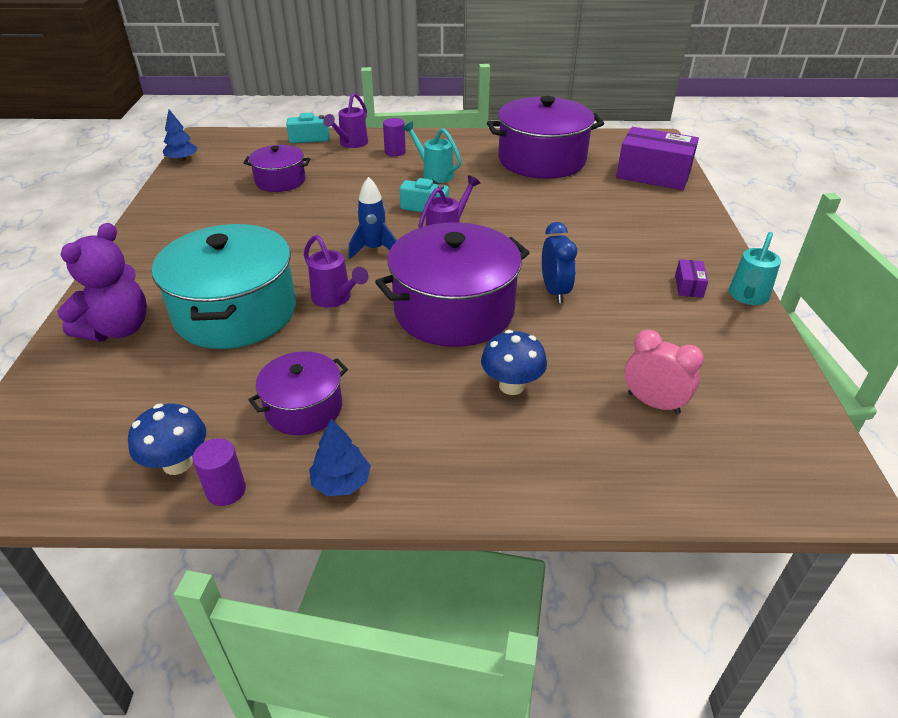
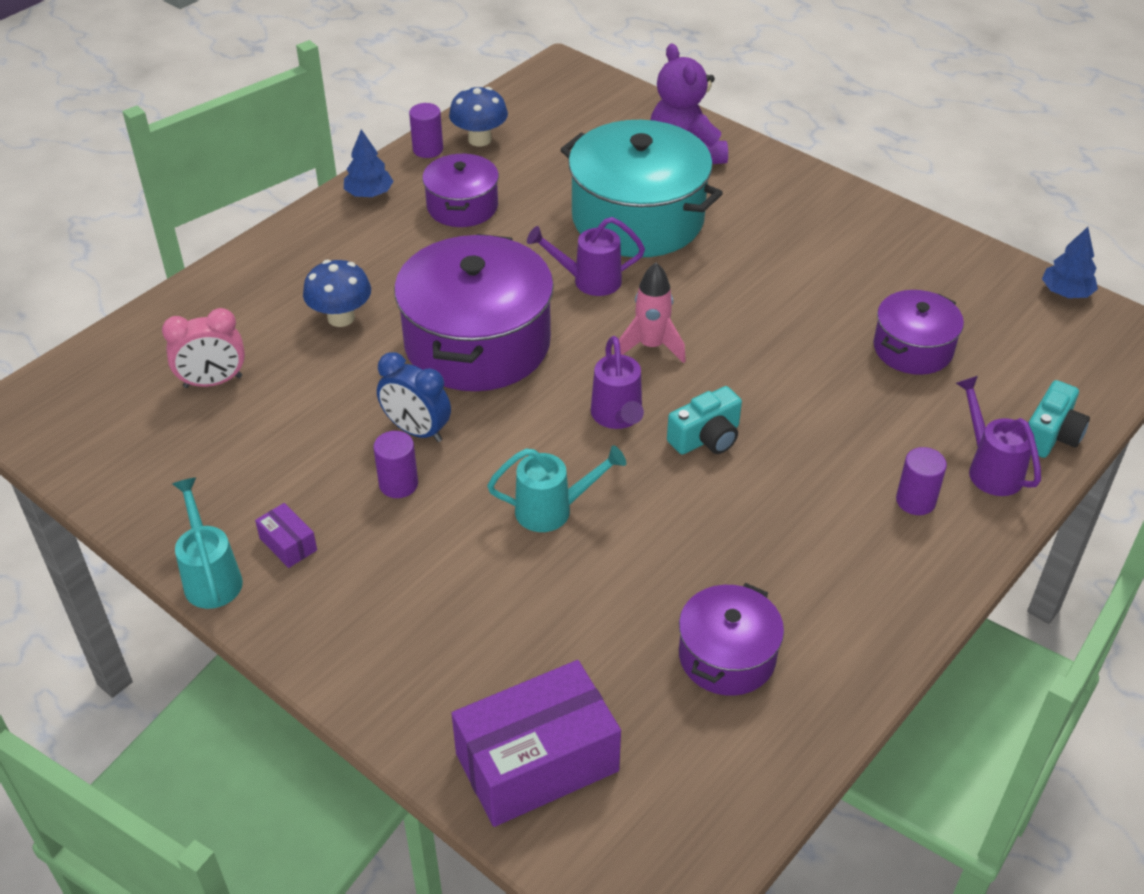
camera: 130 degrees right, 5 degrees up
(374, 249) = (651, 346): blue rocket -> pink rocket
(434, 173) = (798, 501): turquoise watering can -> turquoise watering can (553, 510)
(541, 160) = (727, 656): purple pot -> purple pot, size x0.54
(597, 275) = (398, 484): none -> purple cylinder

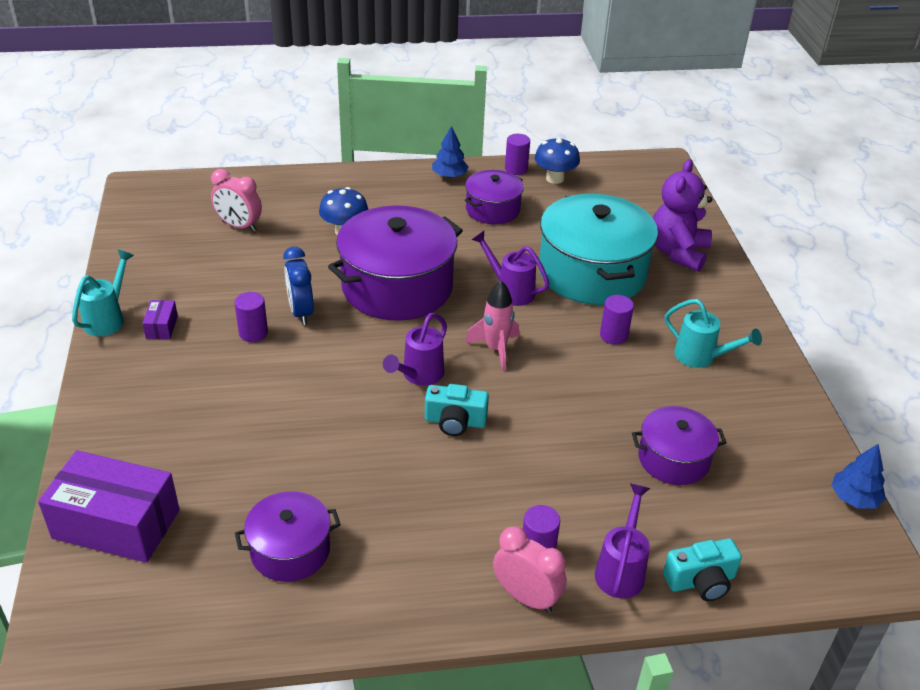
camera: 40 degrees right, 5 degrees down
(553, 510) = (311, 401): turquoise watering can -> turquoise watering can (701, 357)
(732, 268) = (613, 335): none -> purple cylinder
(955, 544) = (526, 597): none -> pink clock

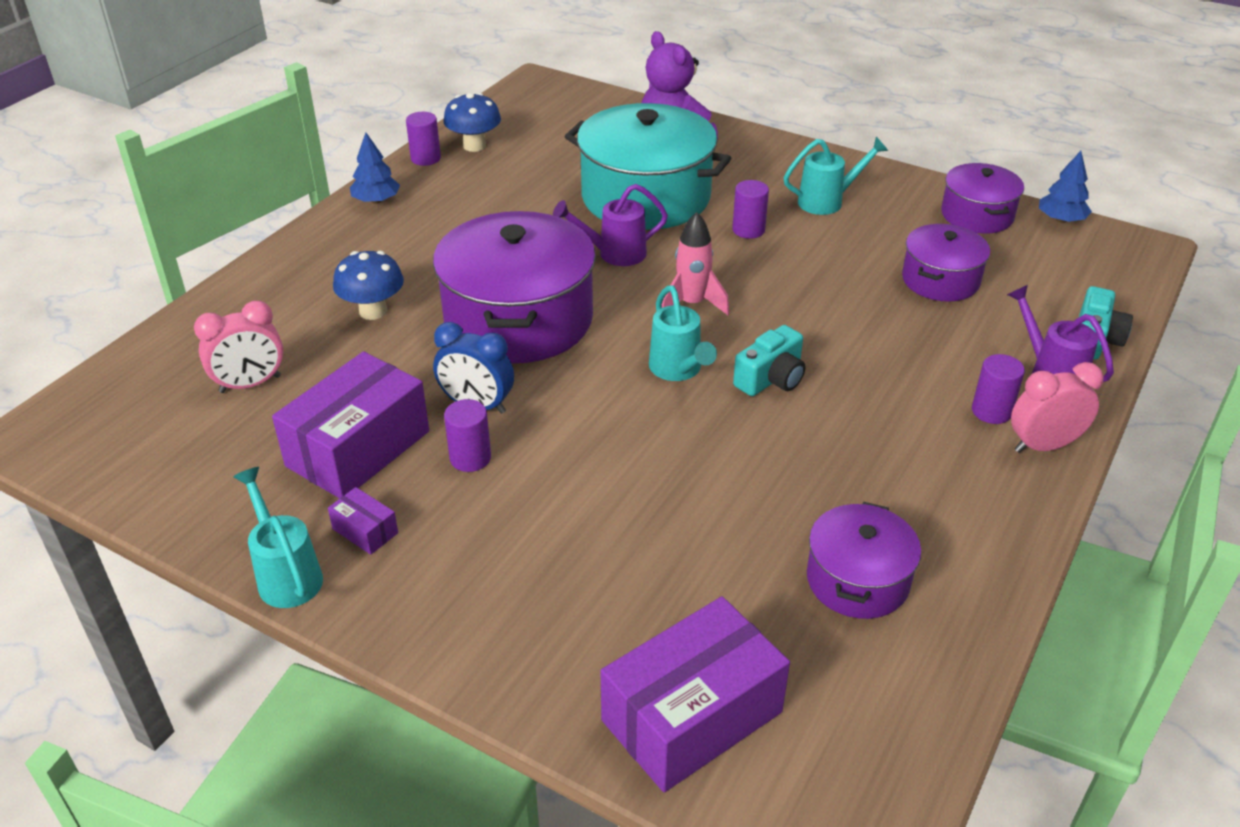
camera: 50 degrees left, 0 degrees up
(223, 289) = (358, 448): none -> purple box
(419, 376) = (678, 370): purple watering can -> turquoise watering can
(492, 209) = (472, 203): purple pot -> purple pot (977, 215)

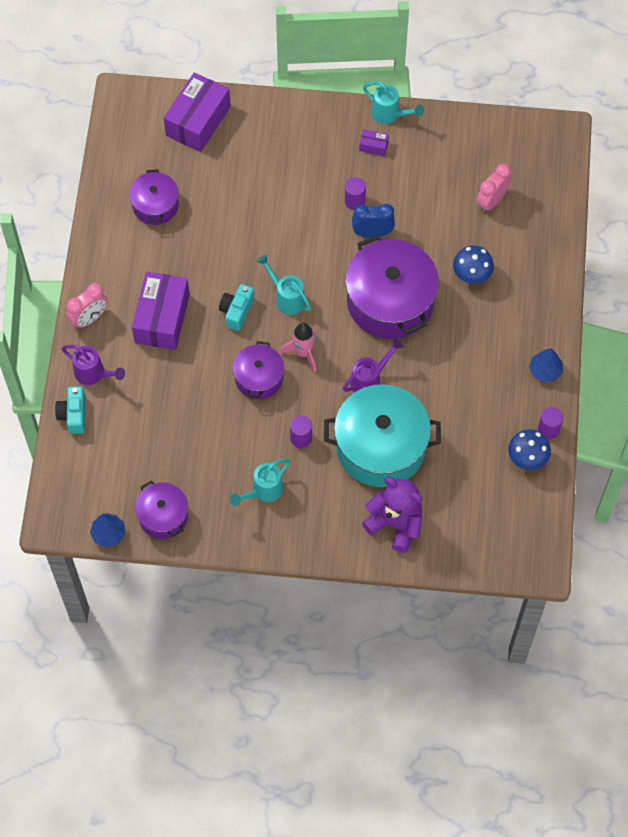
camera: 155 degrees right, 25 degrees up
(358, 448) = (409, 186): purple box -> purple box (162, 318)
(940, 280) = (170, 435): purple pot -> purple pot (259, 378)
(991, 411) = (119, 333): purple cylinder -> none

